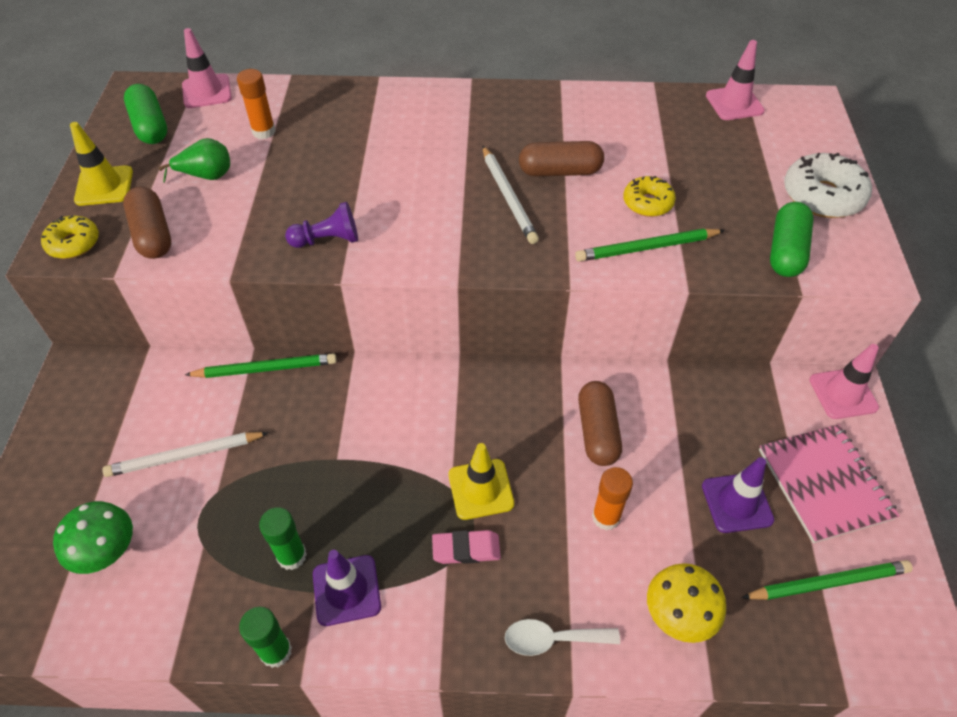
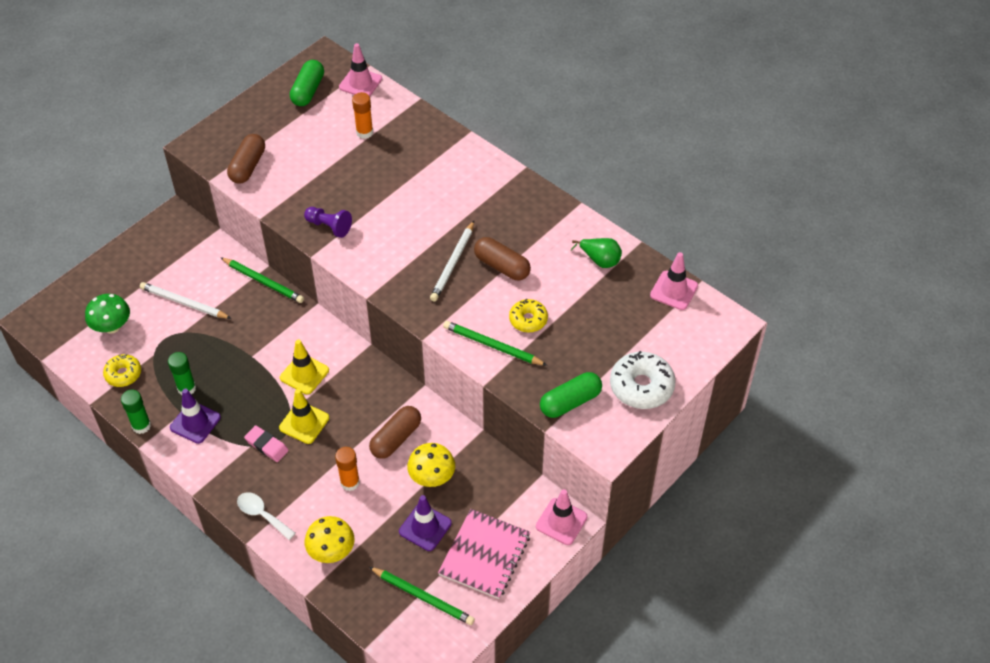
camera: 40 degrees right, 0 degrees up
(73, 243) = (207, 147): yellow donut -> yellow donut (123, 374)
(104, 186) = (251, 119): yellow traffic cone -> yellow traffic cone (304, 374)
(206, 176) = (307, 145): green pear -> green pear (600, 260)
(679, 444) = (432, 477): none -> yellow mushroom

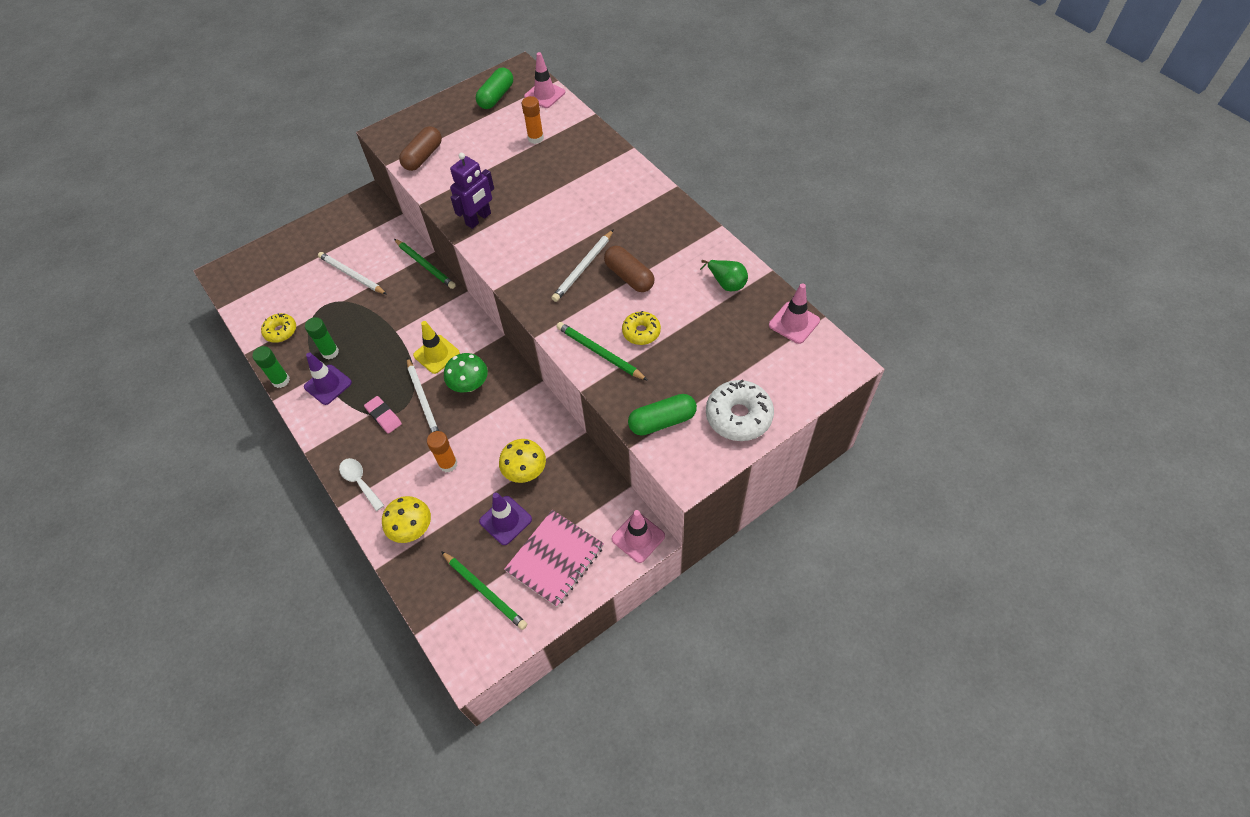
camera: 15 degrees right, 5 degrees up
(112, 327) = (285, 288): green mushroom -> green mushroom (469, 385)
(304, 423) = (423, 400): yellow traffic cone -> white pencil
(329, 226) = (478, 219): purple pawn -> purple robot
(396, 438) = (502, 428): brown capsule -> none

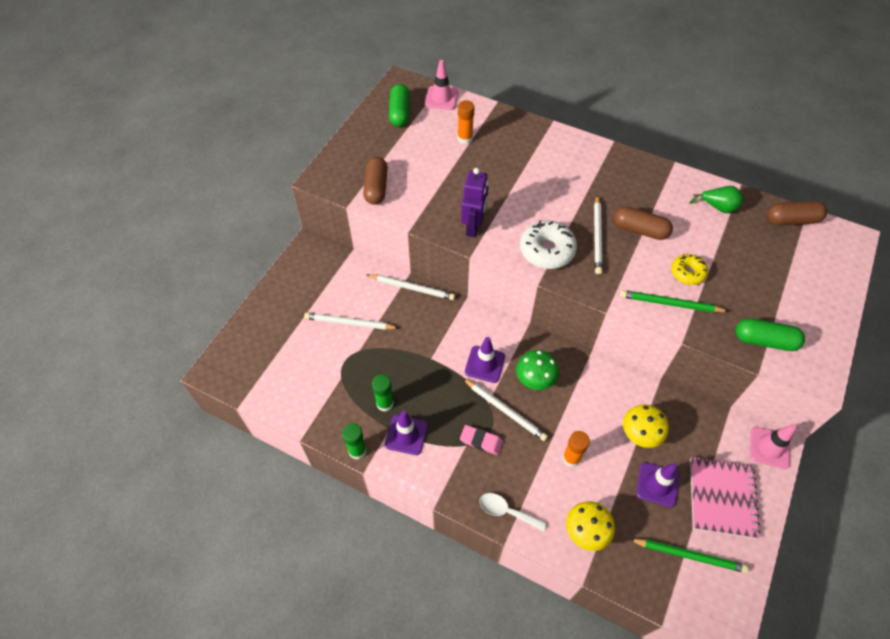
camera: 30 degrees left, 0 degrees up
(281, 331) = (320, 403): yellow donut -> none
(425, 265) = (412, 288): green pencil -> white pencil
(436, 354) = (485, 364): yellow traffic cone -> purple traffic cone
(662, 421) = (764, 340): green capsule -> green capsule turned 60 degrees clockwise
(738, 416) = (815, 311): white donut -> white donut (547, 250)
(794, 323) = (791, 220): pink traffic cone -> brown capsule

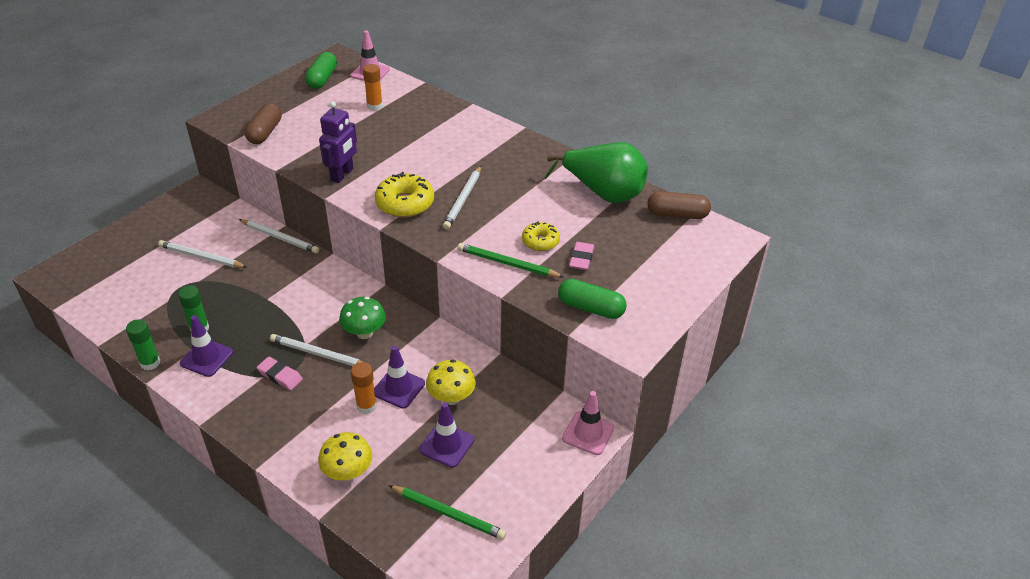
camera: 10 degrees right, 15 degrees down
(485, 364) = (319, 312): purple traffic cone -> purple traffic cone (398, 388)
(505, 410) = (319, 354): white pencil -> white pencil turned 150 degrees clockwise
(506, 511) = (273, 440): white spoon -> none
(547, 250) = (405, 203): white donut -> yellow donut
(640, 230) = (510, 200): brown capsule -> none
(717, 207) = (603, 193): green pear -> green pear, size x2.06
(722, 498) = (511, 469): pink notebook -> none
(732, 286) = (581, 258): none -> pink eraser

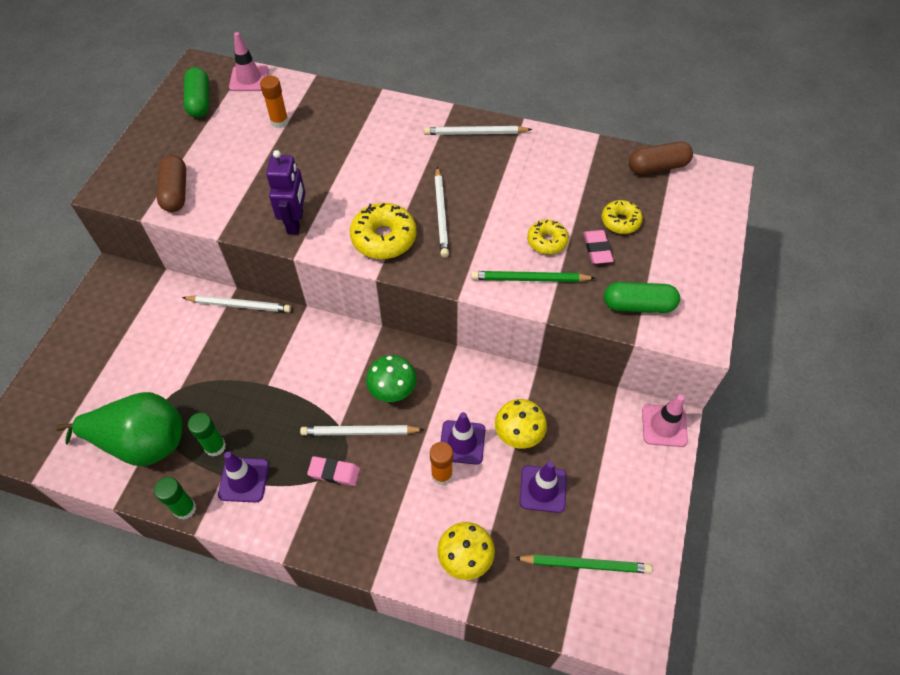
camera: 20 degrees left, 15 degrees up
(201, 257) = (166, 357): white pencil -> white pencil (475, 133)
(603, 193) = (575, 163): green pear -> green pear (141, 443)
(616, 245) = (620, 221): none -> yellow donut

